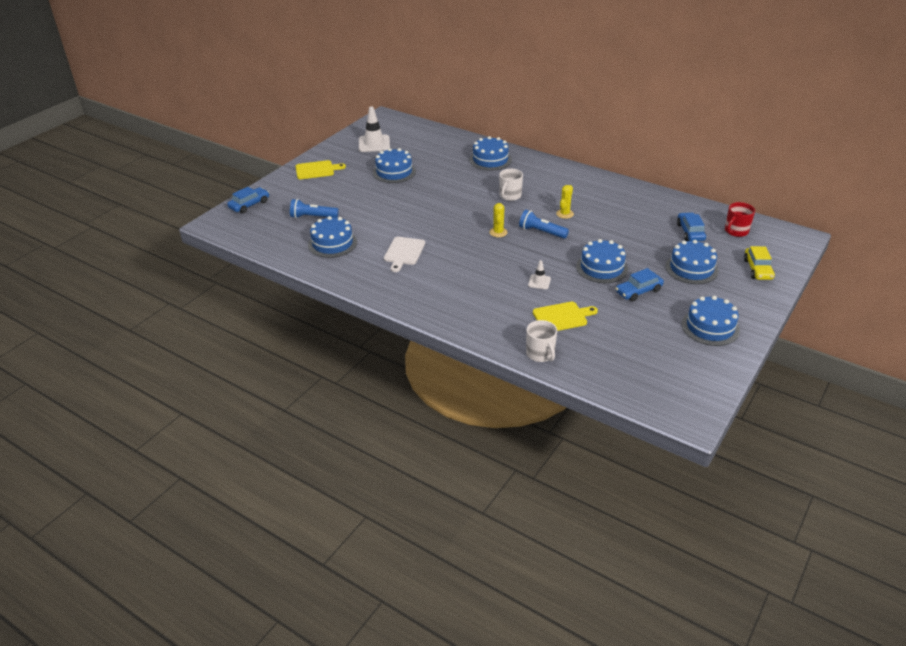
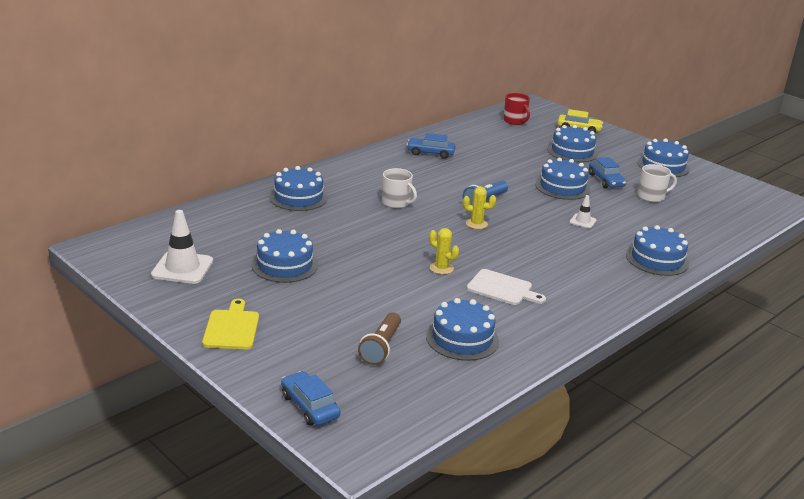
camera: 80 degrees left, 10 degrees down
(313, 217) = (381, 347): blue flashlight -> brown flashlight
(492, 324) = (657, 259): none -> blue cake
(540, 354) = (706, 244): white mug -> white mug (652, 196)
(562, 317) = (645, 222): yellow cutting board -> none
(564, 214) = (451, 182): yellow cactus -> yellow cactus (441, 268)
(690, 232) = (510, 138): blue car -> blue car (430, 153)

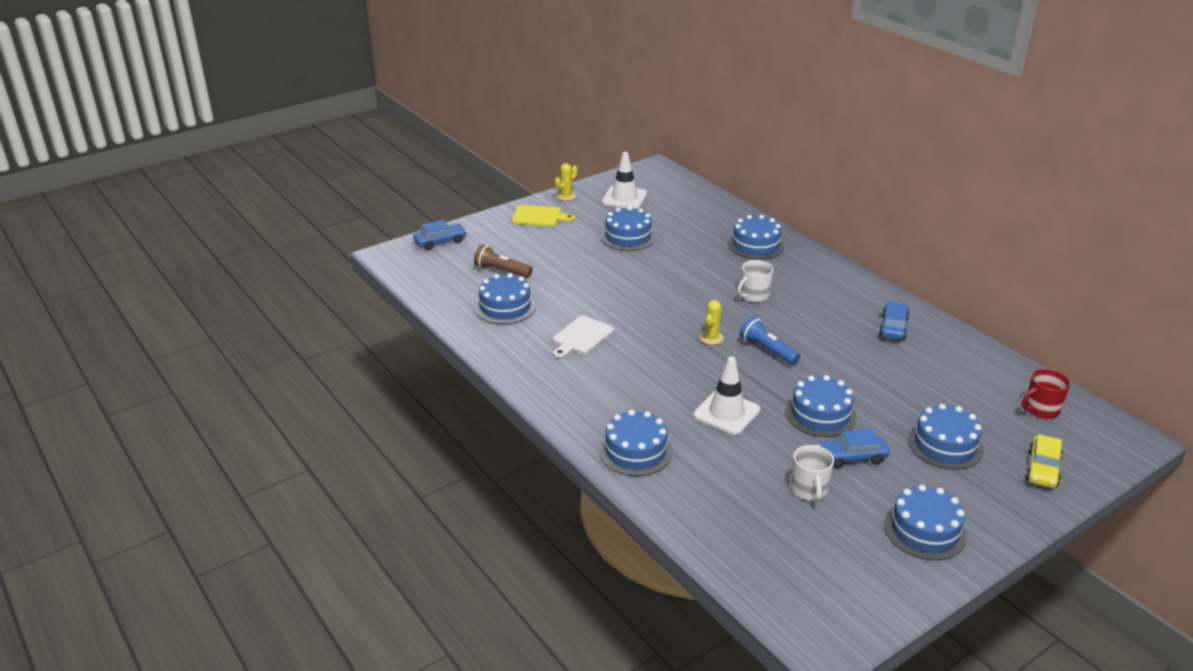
camera: 100 degrees right, 5 degrees up
(441, 268) = (620, 308): yellow cactus -> yellow cactus (566, 196)
(582, 221) = (726, 413): white traffic cone -> white traffic cone, size x1.94

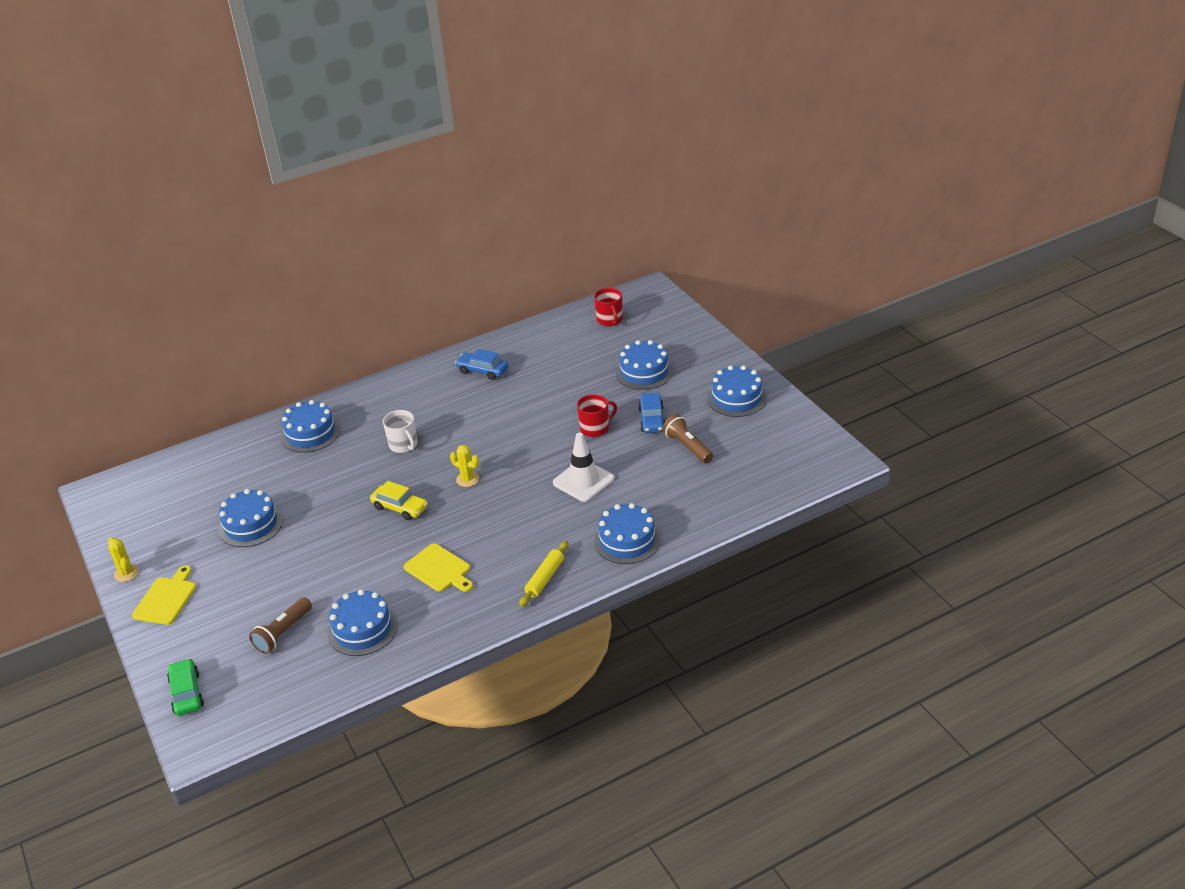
camera: 80 degrees left, 5 degrees up
(440, 242) = (187, 693): blue car -> green car
(573, 400) = (545, 578): none -> yellow rolling pin
(581, 337) = (439, 569): white cutting board -> yellow cutting board
(624, 198) = (158, 523): white traffic cone -> none
(767, 350) = (496, 446): blue flashlight -> none
(809, 490) = (687, 447): white mug -> brown flashlight
(820, 414) = (595, 428): blue cake -> red mug
(1042, 469) = (677, 334): yellow car -> yellow car (400, 507)

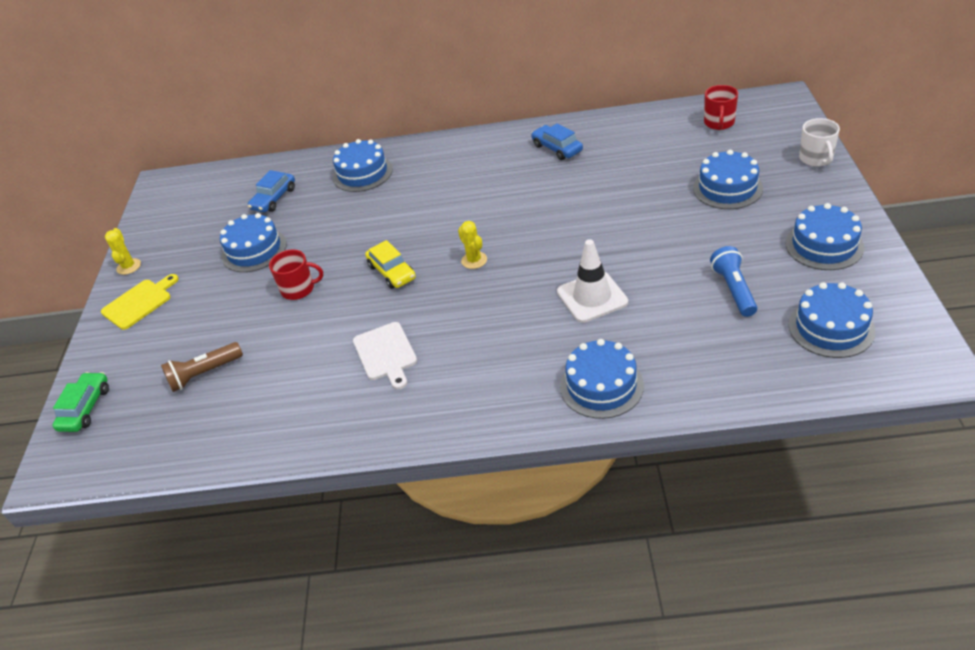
camera: 30 degrees right, 5 degrees up
(362, 629) = (273, 396): blue cake -> blue cake (831, 327)
(403, 445) = (436, 206): white mug -> white mug (816, 158)
(439, 569) = (386, 354): yellow cutting board -> white cutting board
(545, 578) = (485, 402): yellow rolling pin -> none
(595, 428) = (638, 239): red mug -> red mug (299, 289)
(652, 420) = (708, 245): blue car -> blue car (274, 199)
(687, 447) = (734, 289): brown flashlight -> blue flashlight

